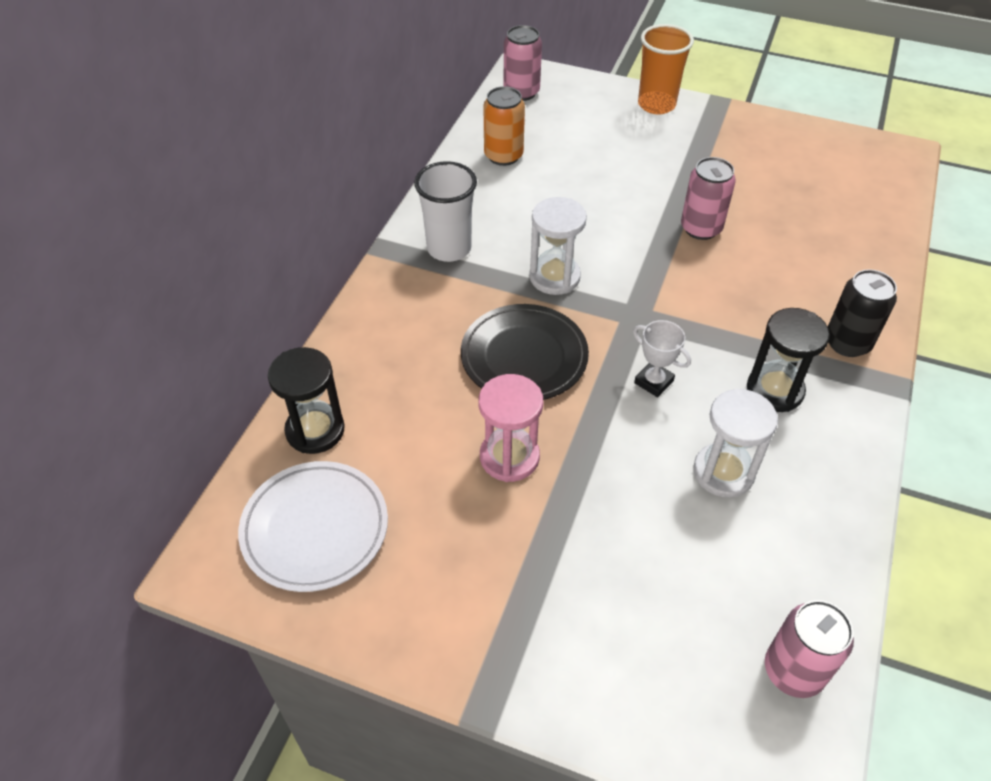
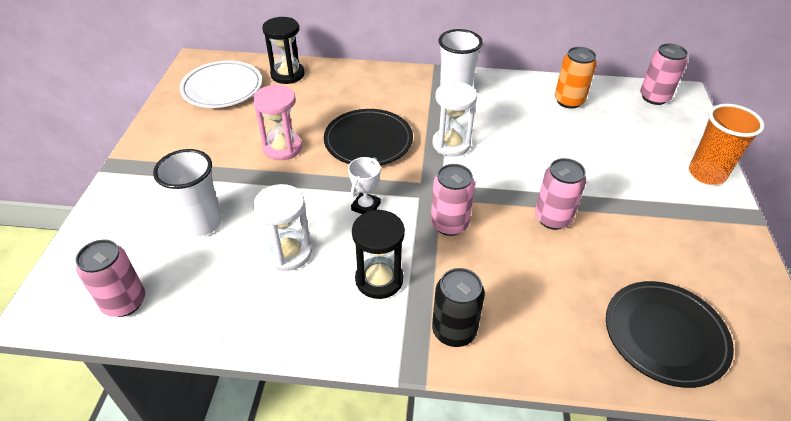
camera: 75 degrees right, 5 degrees down
(653, 570) = (202, 223): none -> white cup
(696, 311) = (449, 224): none -> pink can
(855, 204) = (664, 335): none -> black plate

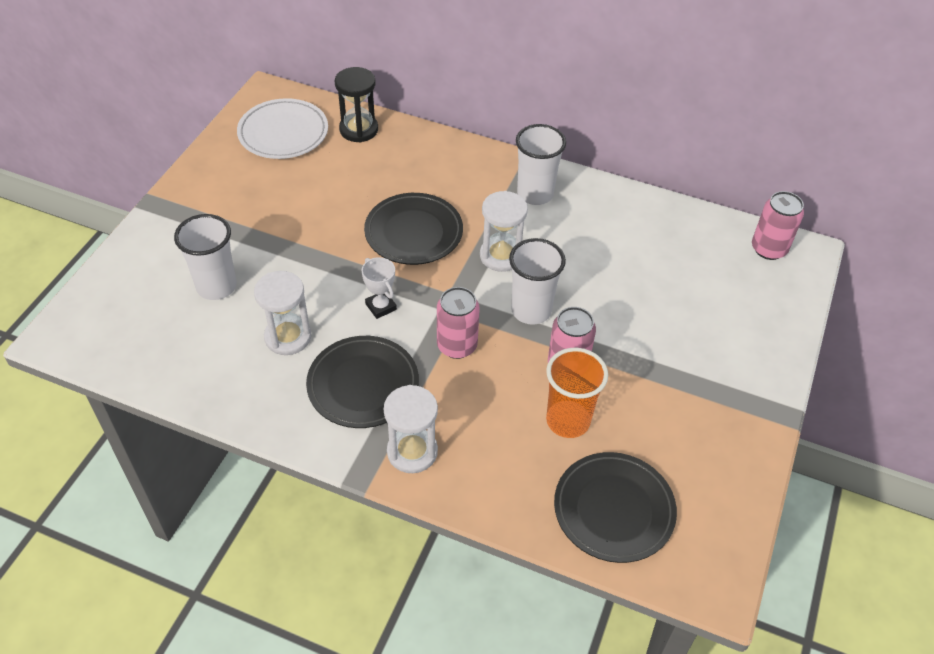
camera: 15 degrees right, 5 degrees up
(124, 302) = (126, 348): pink can -> none
(282, 148) = (322, 220): pink hourglass -> none
(366, 207) = (381, 307): white trophy -> white trophy turned 75 degrees counterclockwise
(379, 279) = (363, 385): black hourglass -> black plate
(454, 331) = (412, 452): black can -> white hourglass
(498, 181) = (531, 310): none -> white cup
(569, 101) = (662, 231): orange can -> none
(706, 174) = (769, 356): orange cup -> orange cup (568, 421)

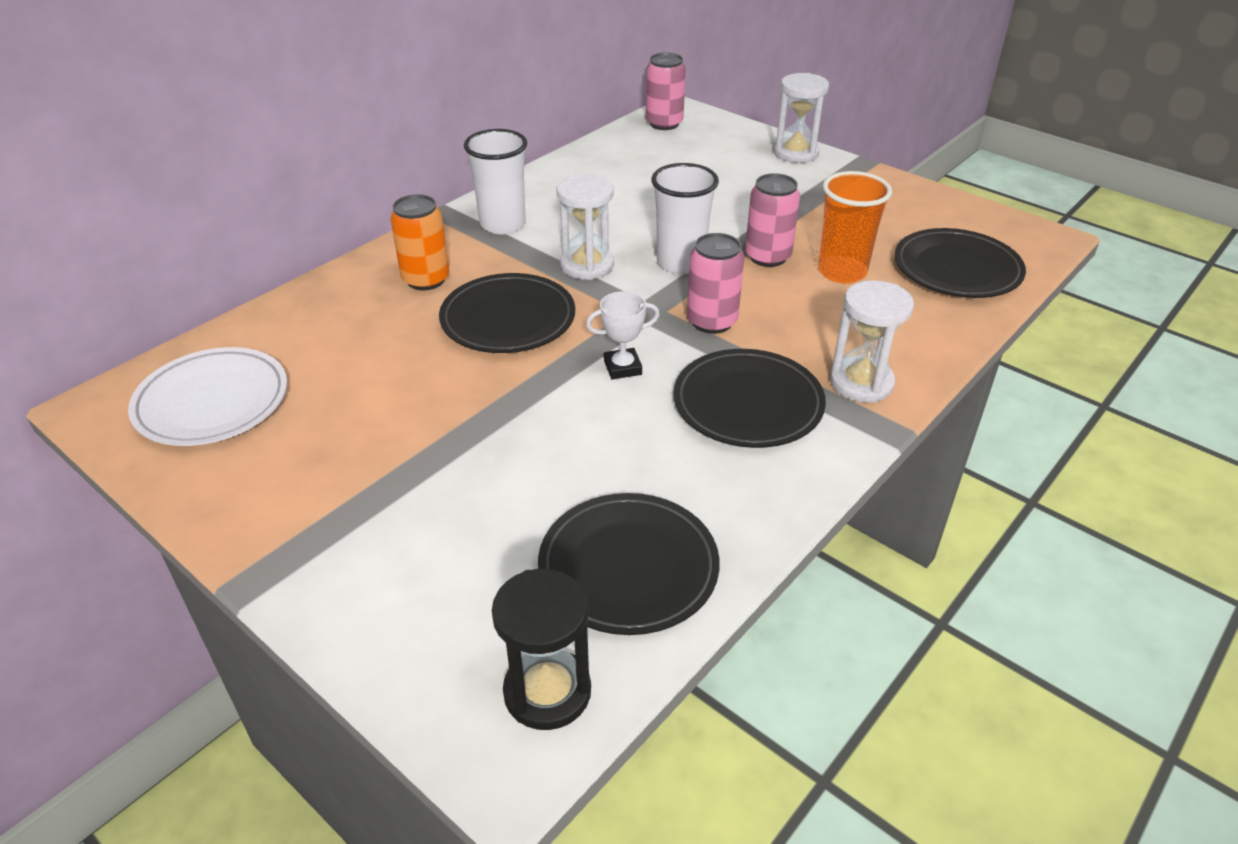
camera: 70 degrees left, 10 degrees down
(191, 354) = (628, 568): none -> black plate
(216, 286) = (501, 521): white cup -> none
(288, 337) = (638, 459): white hourglass -> white hourglass (795, 153)
(359, 130) = (273, 330): black hourglass -> black hourglass (547, 692)
(443, 177) = (426, 279): none -> orange can

